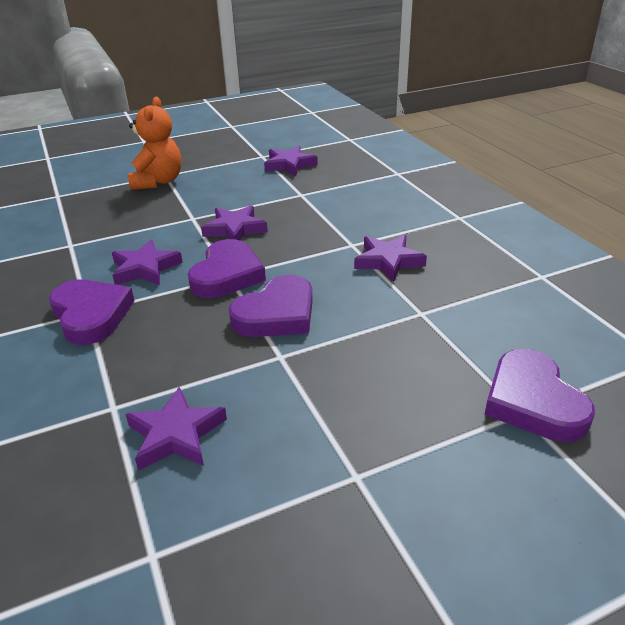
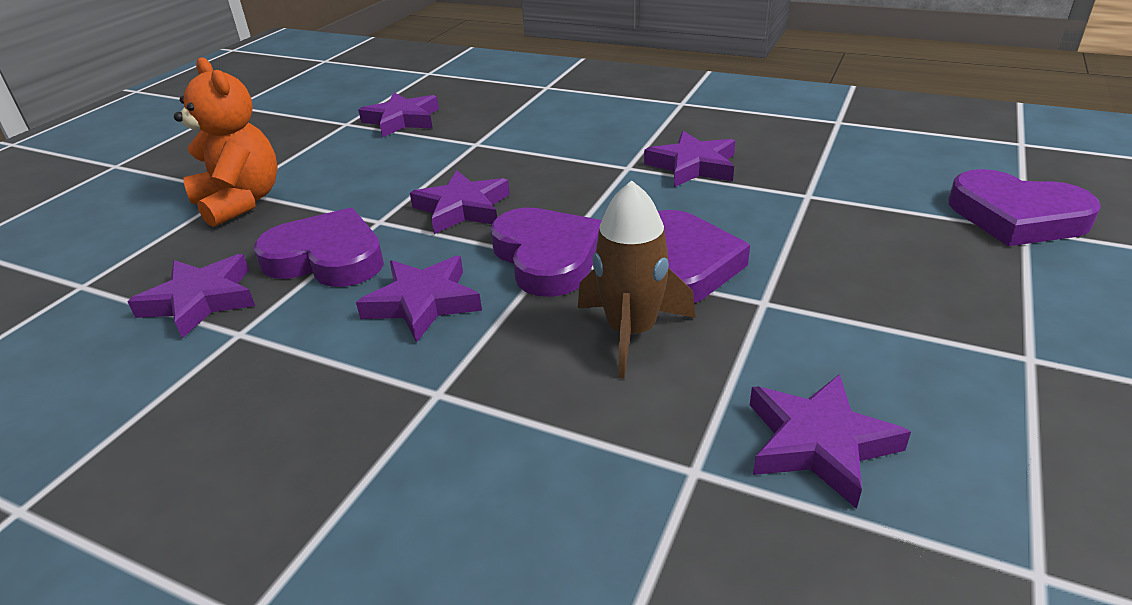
camera: 40 degrees left, 0 degrees up
(79, 223) = (200, 300): none -> purple star
(91, 315) = (451, 393): purple heart -> purple heart (327, 258)
(196, 332) = (631, 332): none -> brown rocket

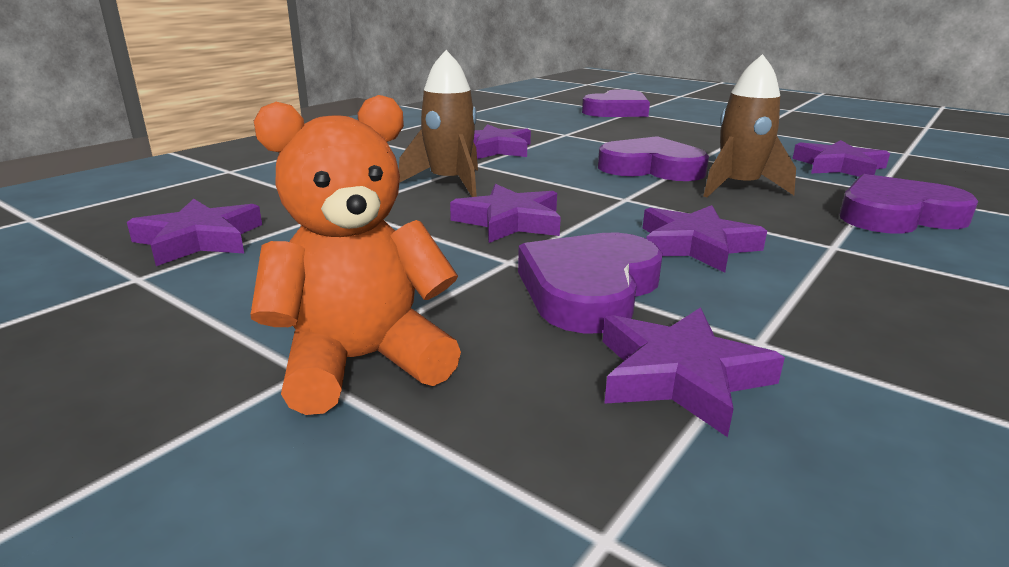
camera: 80 degrees left, 10 degrees down
(547, 257) = (625, 199): purple heart -> purple heart (896, 215)
(557, 167) = (449, 183): none -> brown rocket

